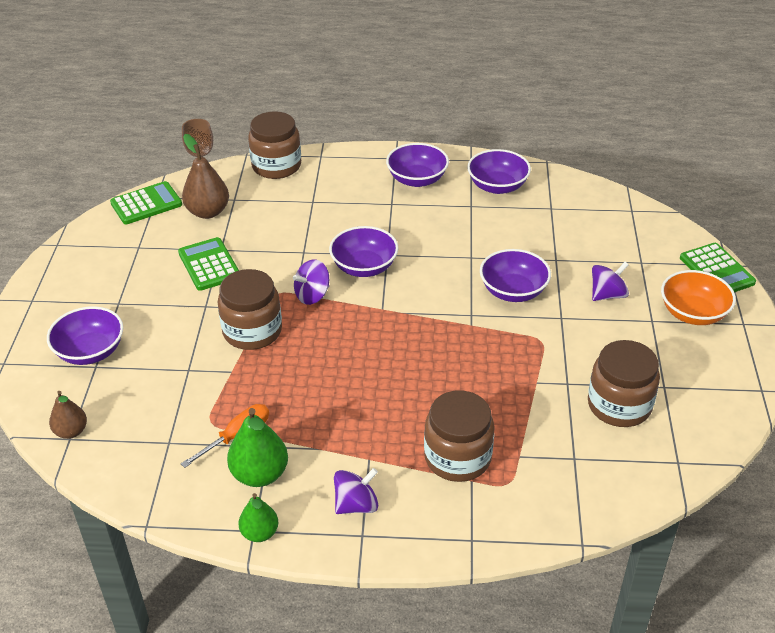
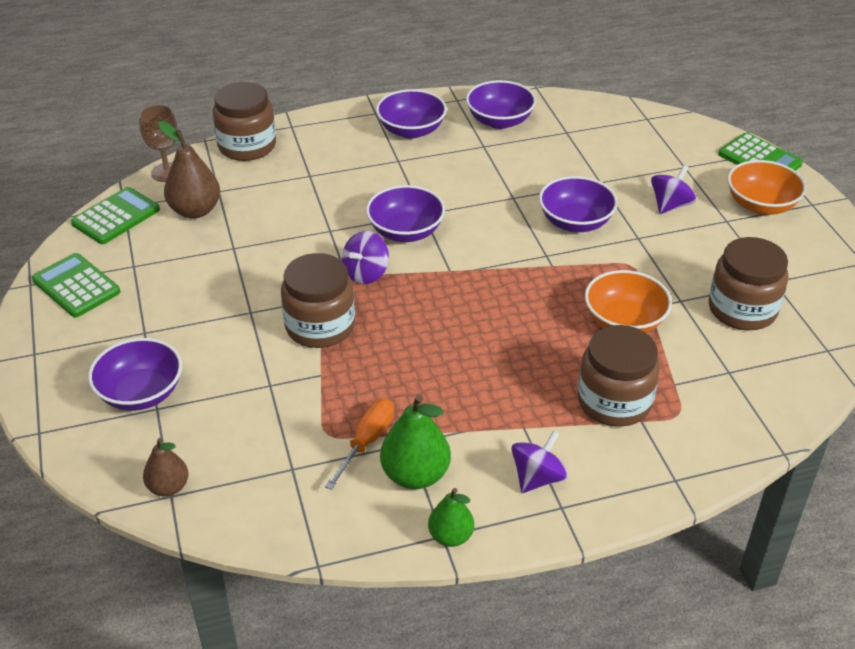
camera: 20 degrees left, 0 degrees up
(209, 265) = (229, 267): green calculator -> green calculator (76, 286)
(506, 389) = (624, 321): none -> orange bowl

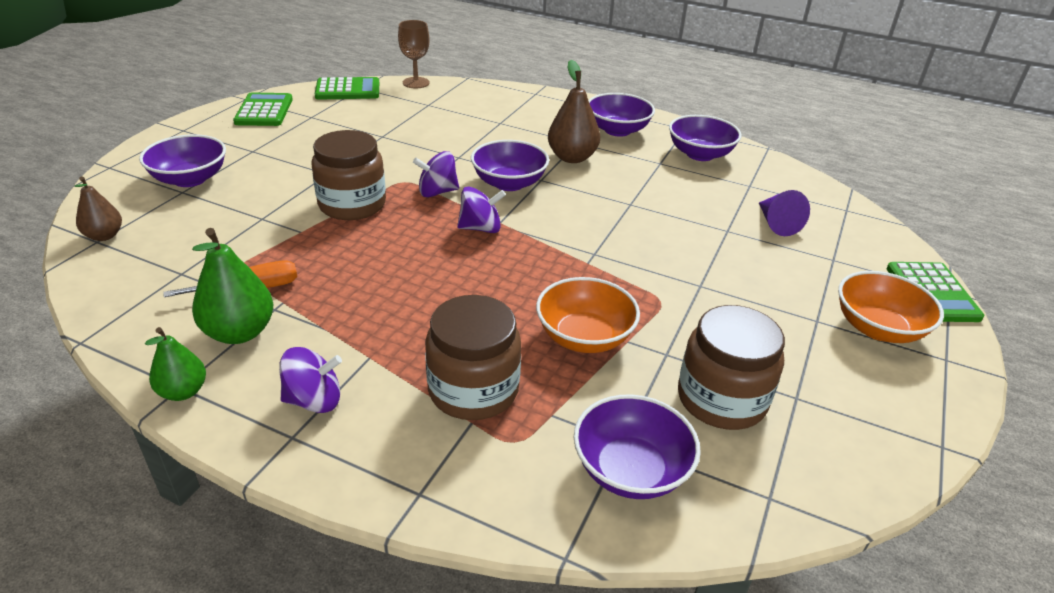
camera: 40 degrees right, 5 degrees down
(195, 210) = (396, 107): brown pear -> brown pear (572, 157)
(247, 146) = (488, 91): brown jar -> none
(575, 222) = (658, 245): purple bowl -> purple bowl (630, 470)
(621, 157) = (776, 223): none -> purple cone
(670, 205) = (772, 279): purple spinning top -> purple spinning top (481, 228)

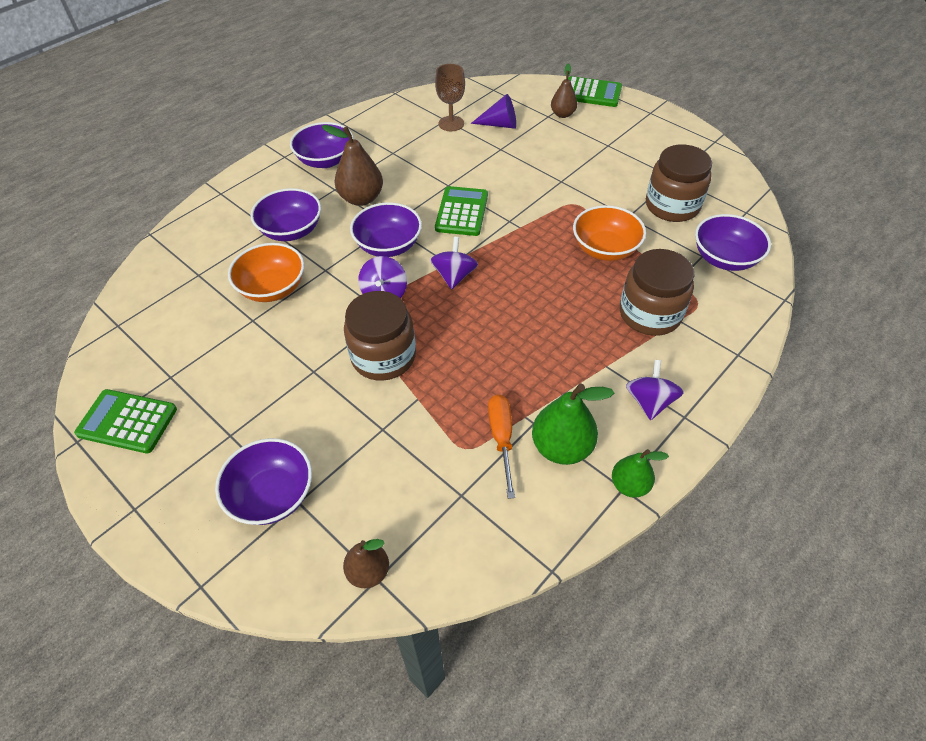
camera: 70 degrees left, 15 degrees up
(348, 90) = (117, 338): green calculator -> green calculator (462, 212)
(416, 83) = (136, 276): brown goblet -> brown goblet (451, 123)
(700, 154) = (389, 128): purple bowl -> purple bowl (291, 230)
(850, 271) = (562, 114): none -> brown pear
(878, 328) = (620, 125): orange bowl -> orange bowl (272, 288)

